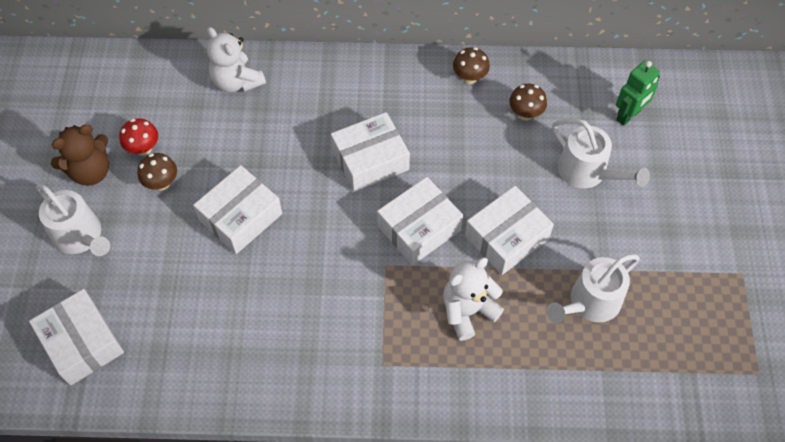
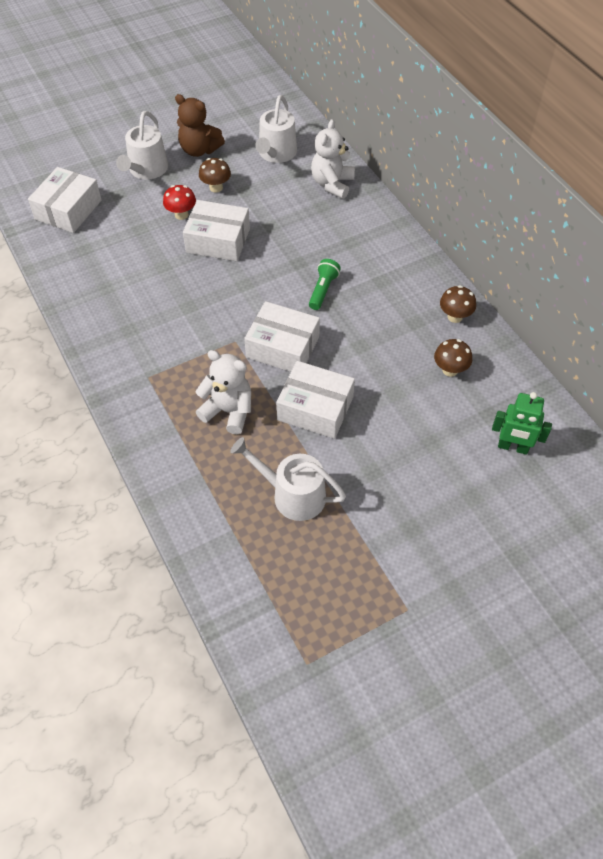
camera: 60 degrees right, 5 degrees down
(143, 148) = (237, 165): red mushroom -> red mushroom (181, 215)
(370, 160) = (323, 290): white box -> green flashlight
(587, 172) = (425, 439): white watering can -> white watering can (276, 153)

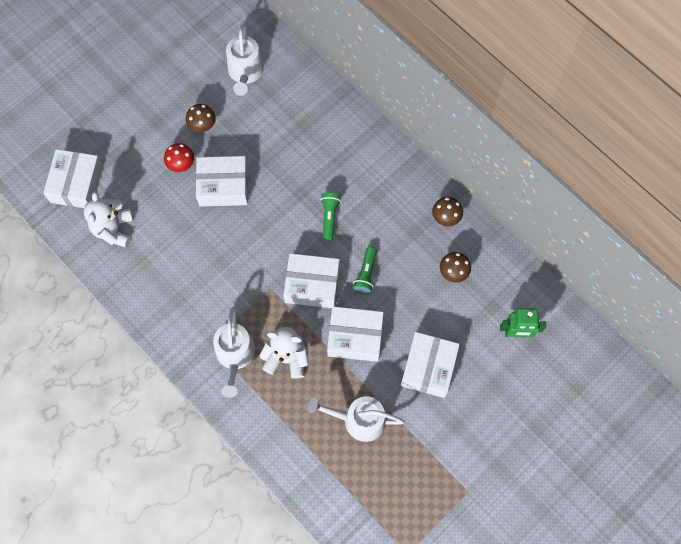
camera: 15 degrees left, 15 degrees up
(146, 170) = (132, 120): white watering can -> white watering can (235, 355)
(199, 150) = (173, 84): brown teddy bear -> none
(332, 184) = (306, 97): white teddy bear -> white teddy bear (114, 229)
(347, 350) = (366, 274): none -> green flashlight
(394, 459) = (428, 367): none -> white box

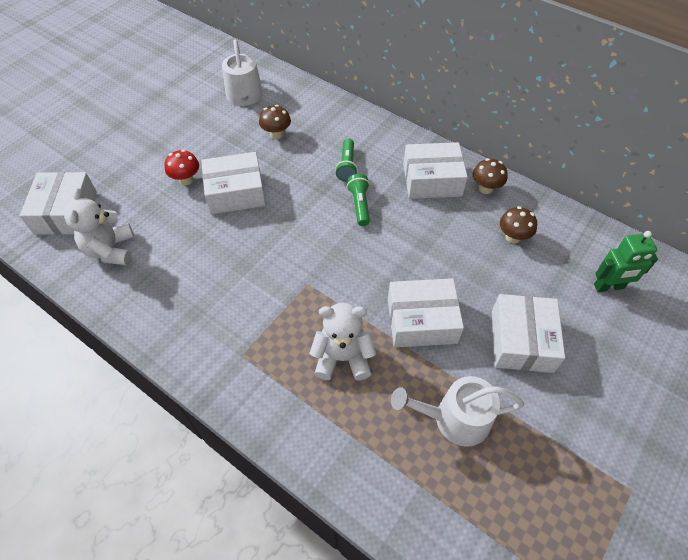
camera: 10 degrees left, 15 degrees down
(202, 126) = (206, 144): brown mushroom -> brown mushroom (276, 134)
(235, 355) = (276, 365): white watering can -> none
(312, 284) = (356, 272): white box -> white box (432, 180)
(366, 274) = (415, 253): green flashlight -> green flashlight (347, 166)

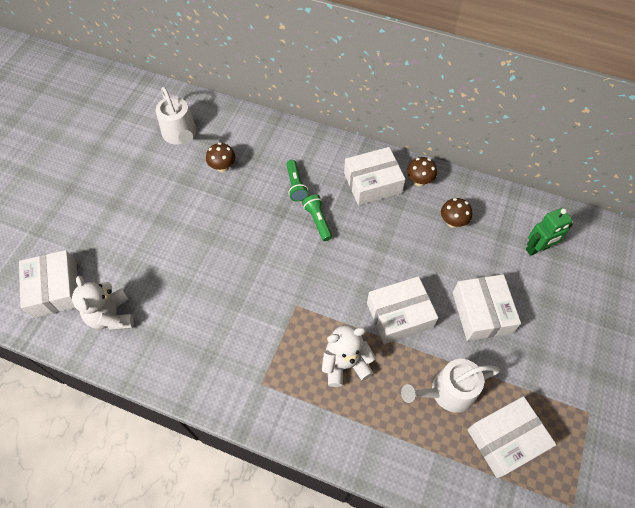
camera: 15 degrees left, 5 degrees up
(186, 180) = (155, 231): red mushroom -> none
(235, 192) = (205, 233): white box -> white box (505, 439)

